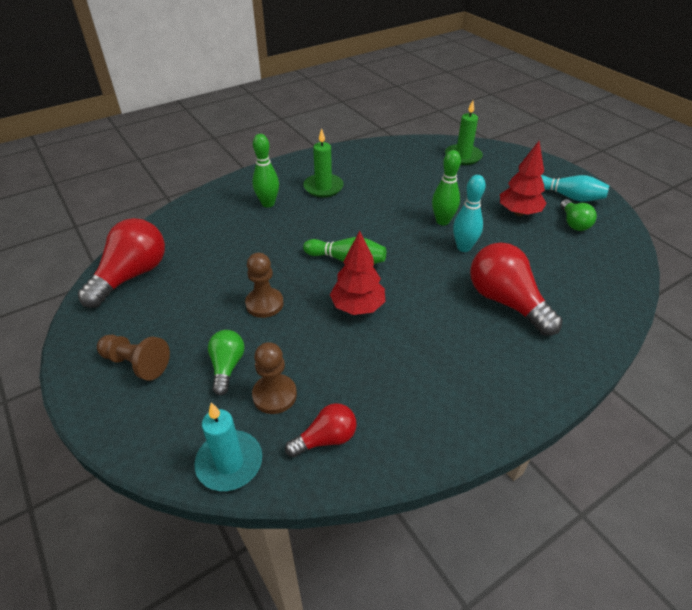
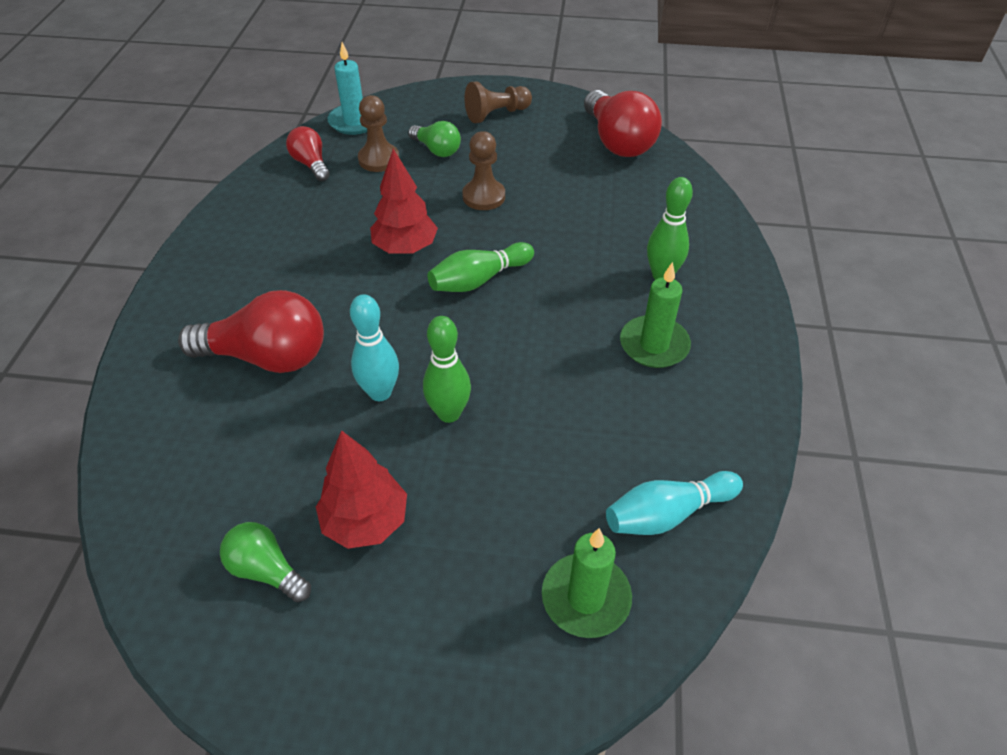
camera: 130 degrees right, 5 degrees up
(326, 439) = (311, 164): red light bulb -> red light bulb turned 135 degrees clockwise
(568, 196) = (317, 643): turquoise bowling pin -> turquoise bowling pin (667, 514)

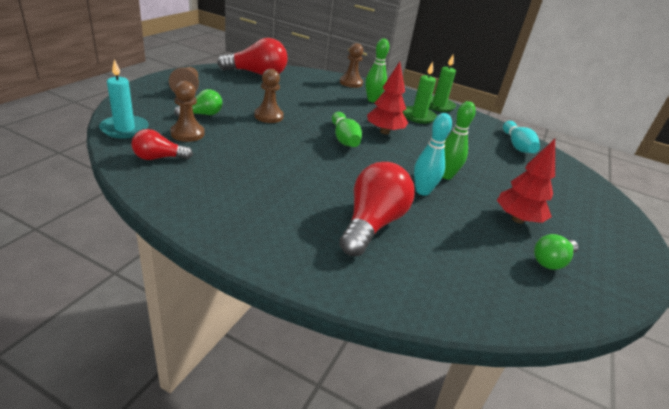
camera: 75 degrees left, 15 degrees down
(405, 248) = (296, 150): red tree -> red tree (384, 132)
(586, 597) = (560, 175): green candle -> green candle (438, 106)
(709, 234) = (351, 83): none -> brown pawn

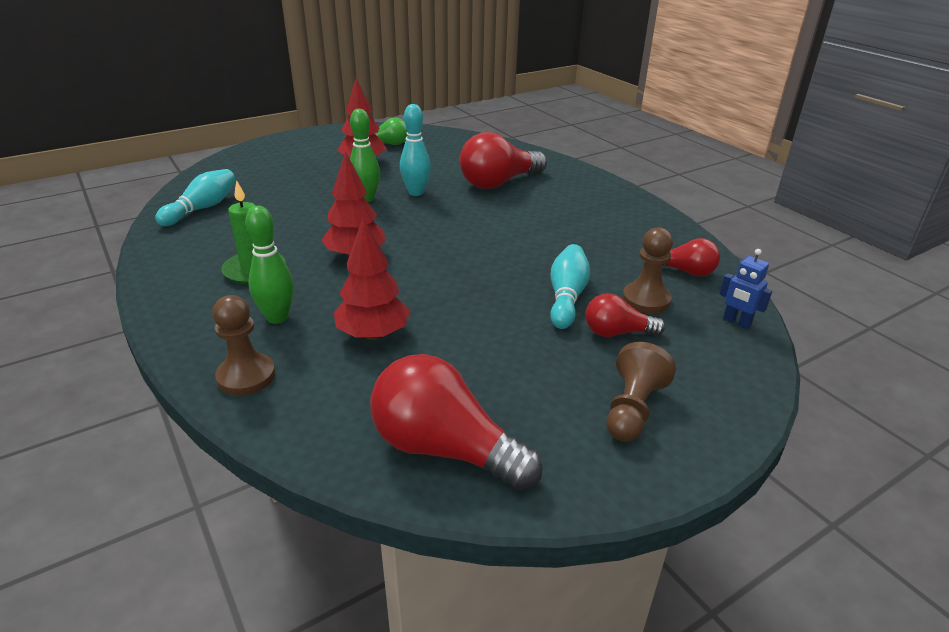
camera: 145 degrees left, 0 degrees up
(124, 129) = (736, 322): turquoise candle -> blue robot
(202, 114) = (616, 333): green light bulb -> red light bulb
(240, 128) = (566, 297): none -> turquoise bowling pin
(268, 116) = (508, 311): brown pawn -> none
(323, 99) = (373, 334): none -> red tree
(344, 139) = (429, 256): green bowling pin -> none
(438, 106) = (172, 285): green candle -> none

